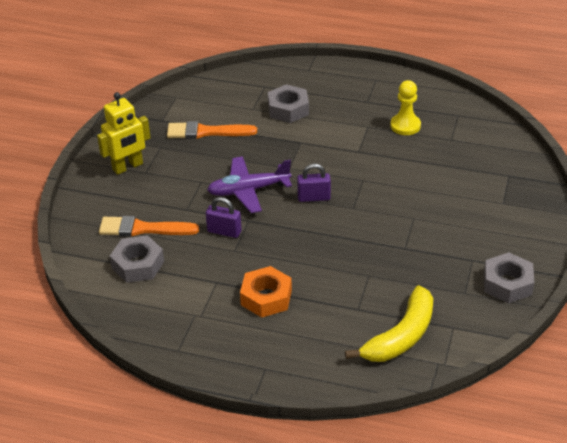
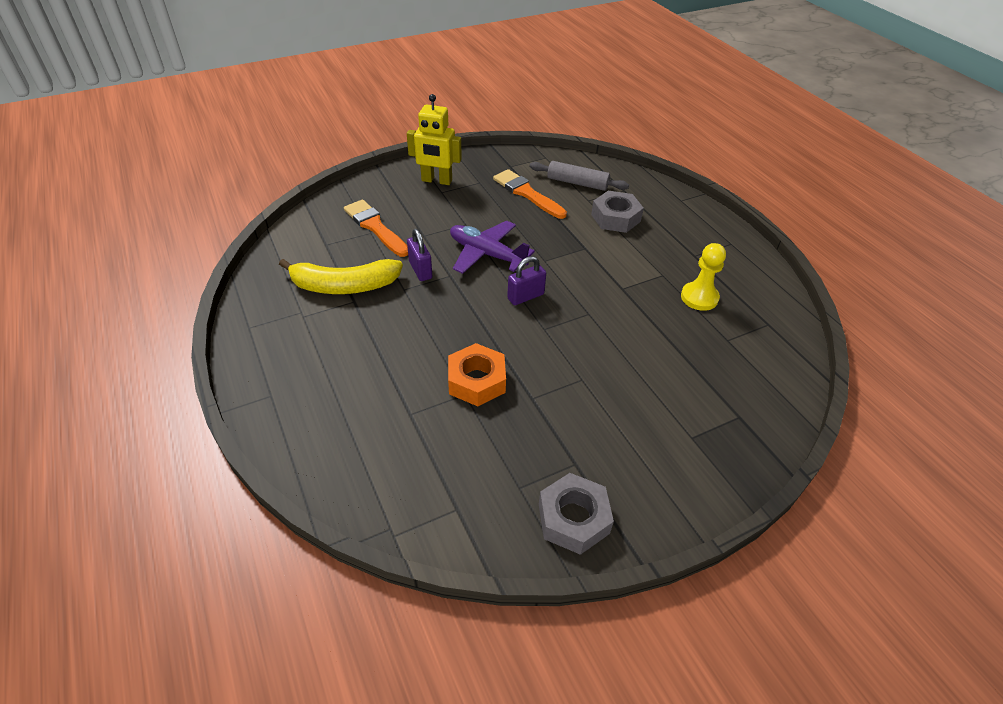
camera: 45 degrees right, 5 degrees up
(138, 265) = (330, 248): grey nut -> none
(227, 101) = (577, 183): none -> grey rolling pin
(266, 297) = (364, 342): orange nut -> orange nut (476, 381)
(314, 198) = (525, 296): purple padlock -> purple padlock turned 75 degrees counterclockwise
(401, 336) = (402, 472): yellow banana -> yellow banana (344, 286)

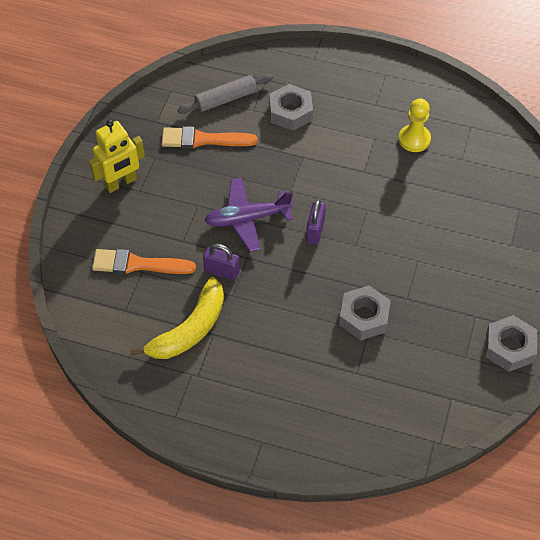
camera: 45 degrees left, 10 degrees up
(476, 381) = (364, 317): orange nut -> grey nut

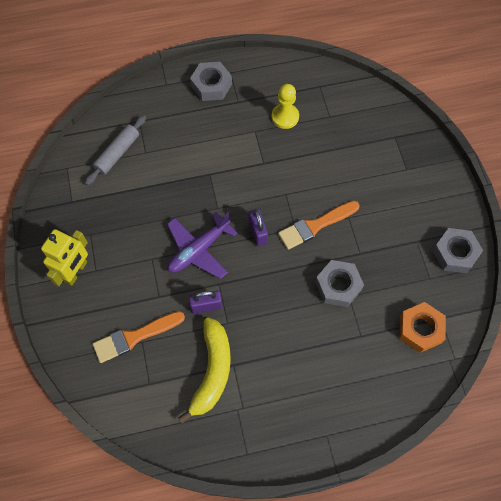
camera: 30 degrees left, 10 degrees up
(203, 139) = (121, 198): orange brush -> orange brush (315, 225)
(290, 112) = (176, 140): grey nut -> grey nut (211, 85)
(422, 398) = (420, 329): none -> orange nut

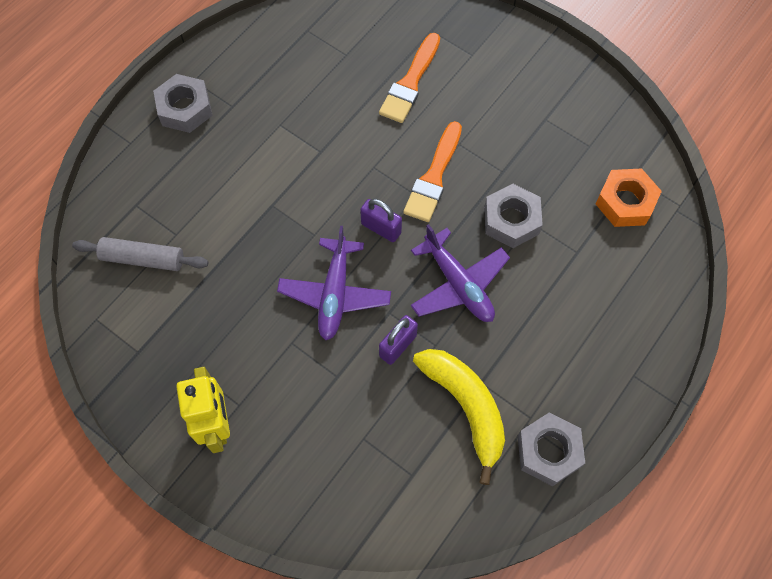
camera: 40 degrees left, 0 degrees up
(117, 153) = (143, 259): grey rolling pin -> grey rolling pin turned 75 degrees counterclockwise
(135, 337) = (351, 440): orange brush -> orange brush (410, 82)
(272, 298) = (458, 284): none -> purple plane
(285, 117) = (299, 87): yellow pawn -> none
(455, 253) = (591, 104): grey nut -> grey nut (548, 451)

